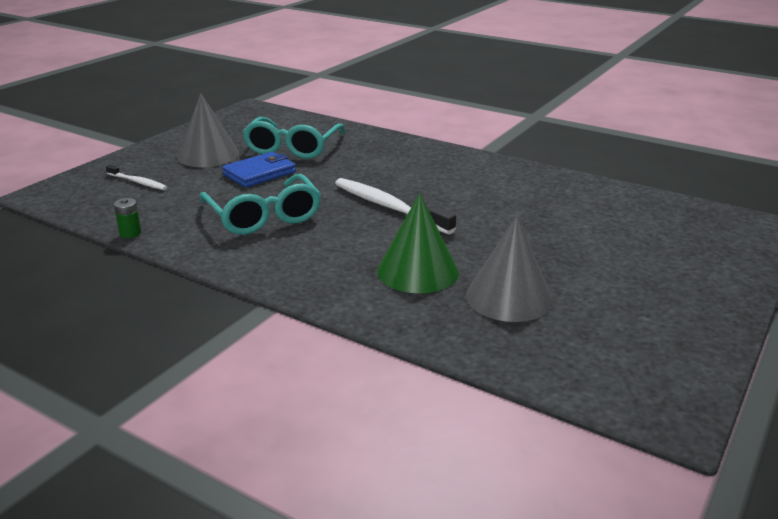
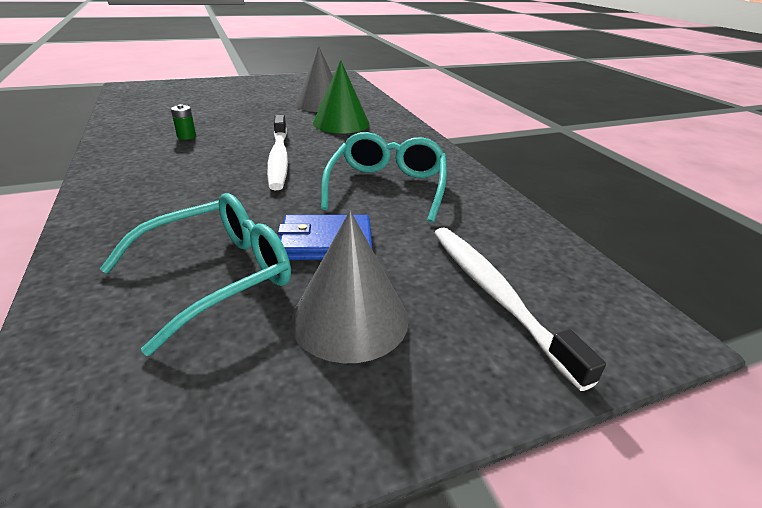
camera: 145 degrees left, 5 degrees up
(130, 233) = (525, 214): green battery -> green battery (186, 136)
(138, 182) = (495, 295): white toothbrush -> white toothbrush, size x1.86

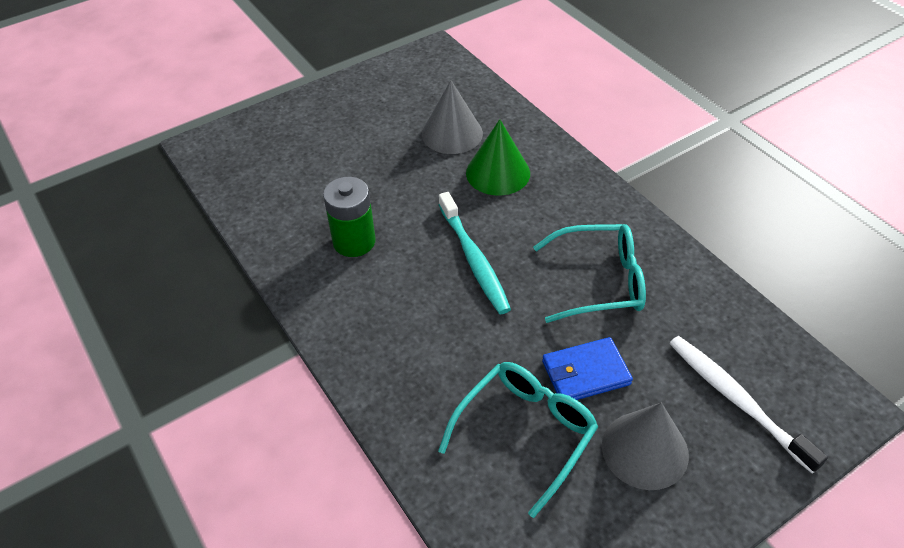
camera: 10 degrees left, 15 degrees up
(186, 136) = (354, 241): green battery -> green battery, size x2.18
(279, 158) = (473, 259): white toothbrush -> turquoise toothbrush
(387, 187) = (599, 281): turquoise glasses -> turquoise glasses turned 90 degrees clockwise

